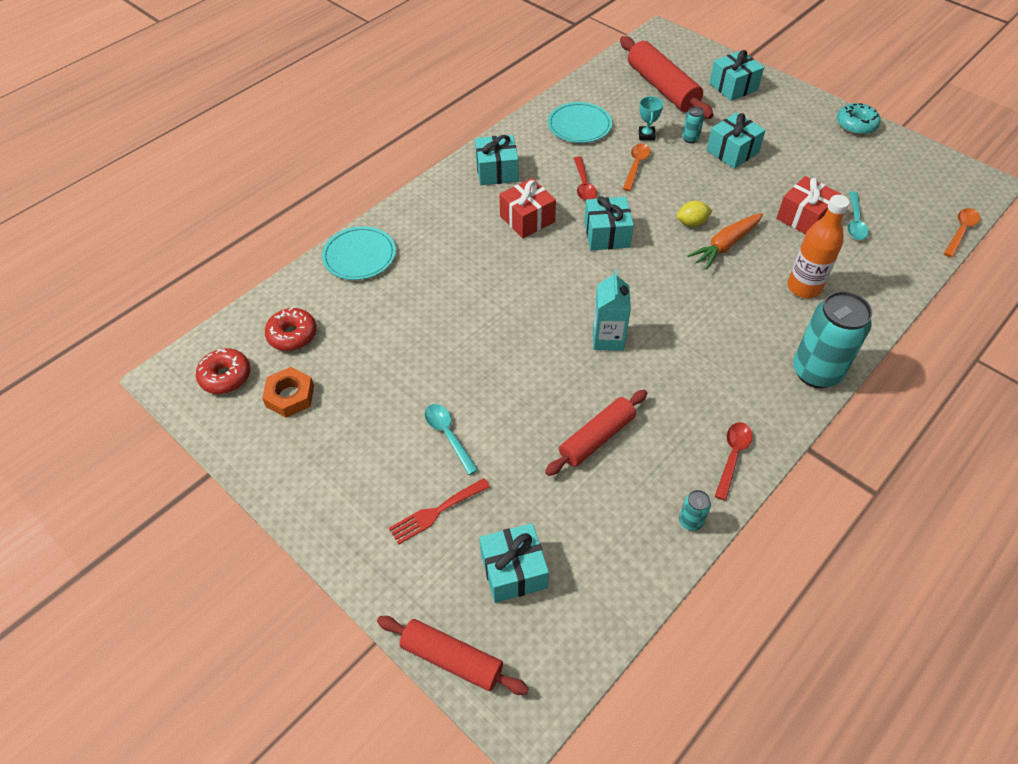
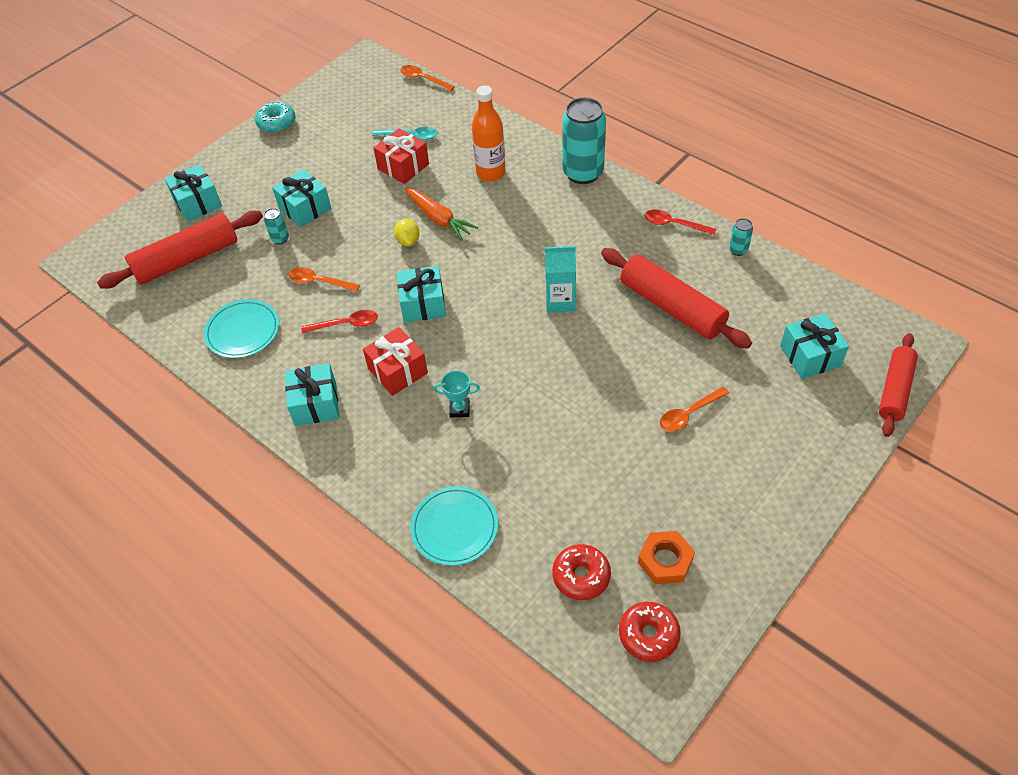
camera: 90 degrees left, 0 degrees up
(436, 512) = (770, 414): red fork -> none
(448, 435) = (689, 414): turquoise spoon -> orange spoon
(597, 438) = (672, 307): red rolling pin -> red rolling pin, size x1.51
(646, 135) = (269, 273): turquoise trophy -> turquoise trophy (459, 409)

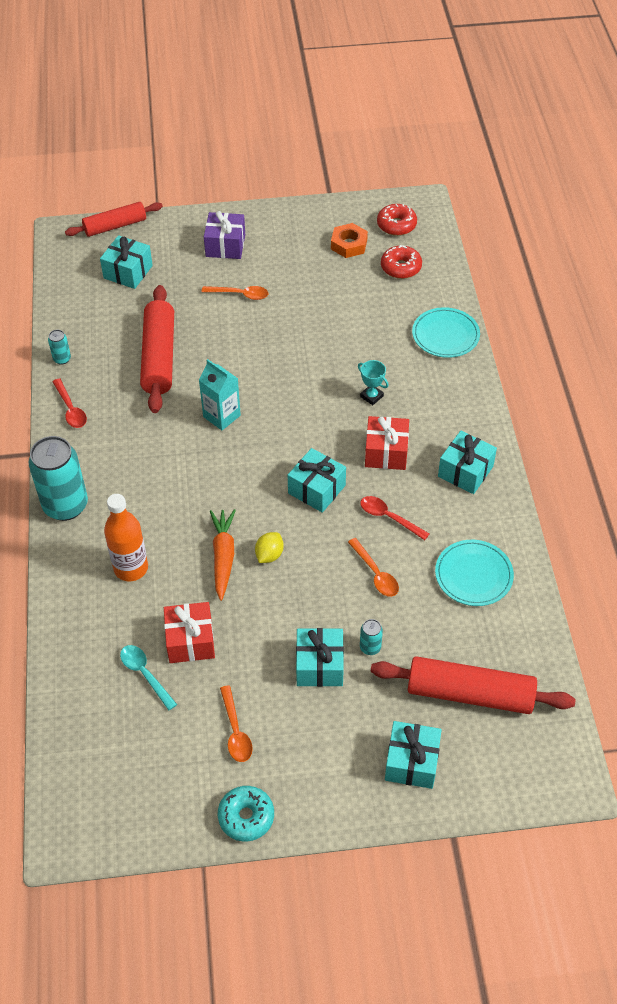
camera: 140 degrees left, 0 degrees up
(423, 79) = (48, 746): orange spoon -> orange spoon (235, 731)
(774, 454) = (225, 245): none -> purple gift

